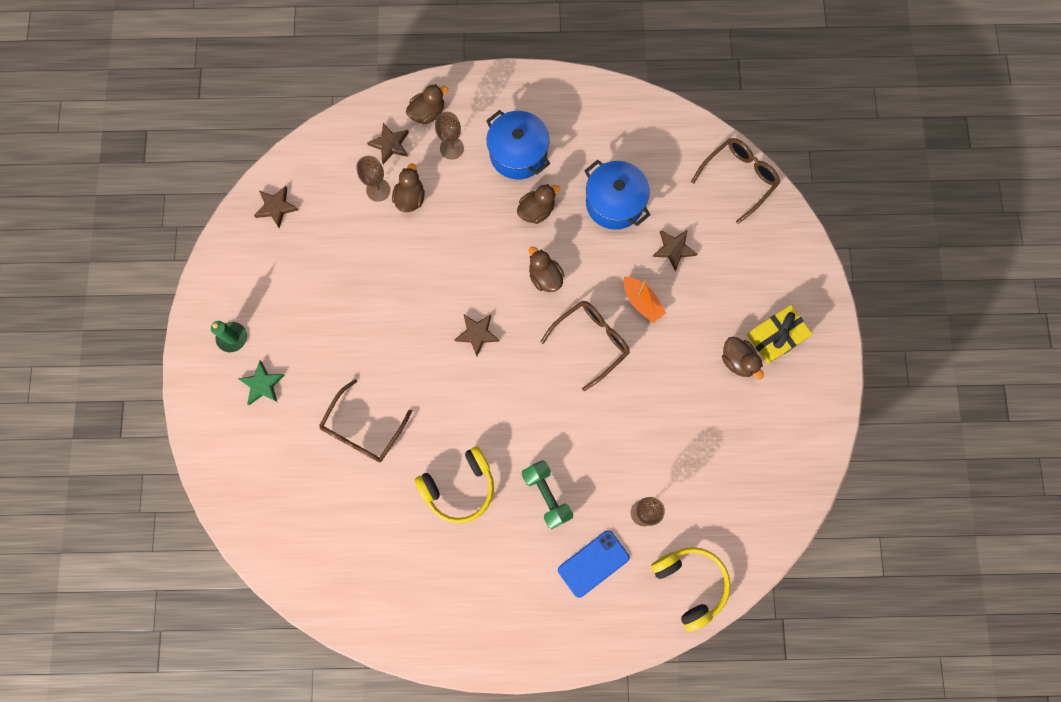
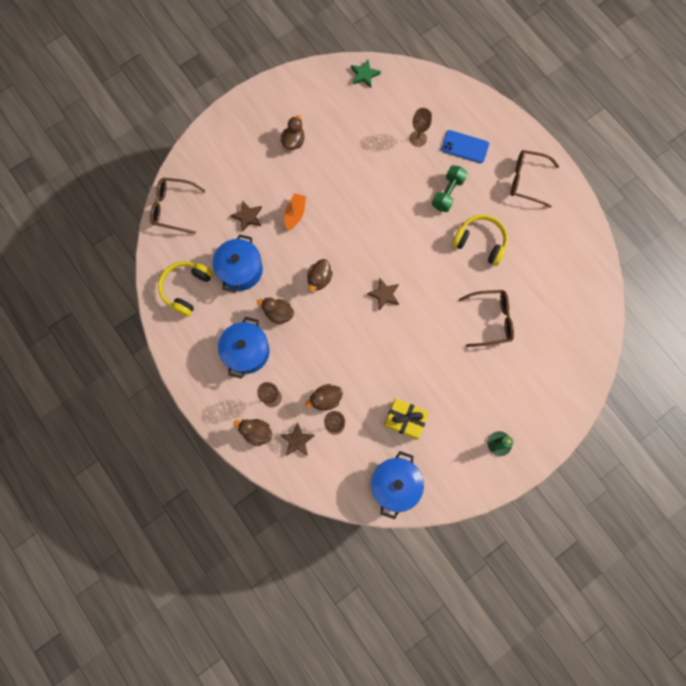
camera: 125 degrees left, 0 degrees up
(262, 384) = (512, 400): green star -> green star (364, 75)
(276, 207) = (395, 484): brown star -> blue pot
(591, 341) = (340, 227): brown glasses -> brown glasses (526, 181)
(690, 584) = (436, 94): yellow headphones -> yellow headphones (186, 289)
(775, 337) = (265, 130): yellow gift -> yellow gift (405, 420)

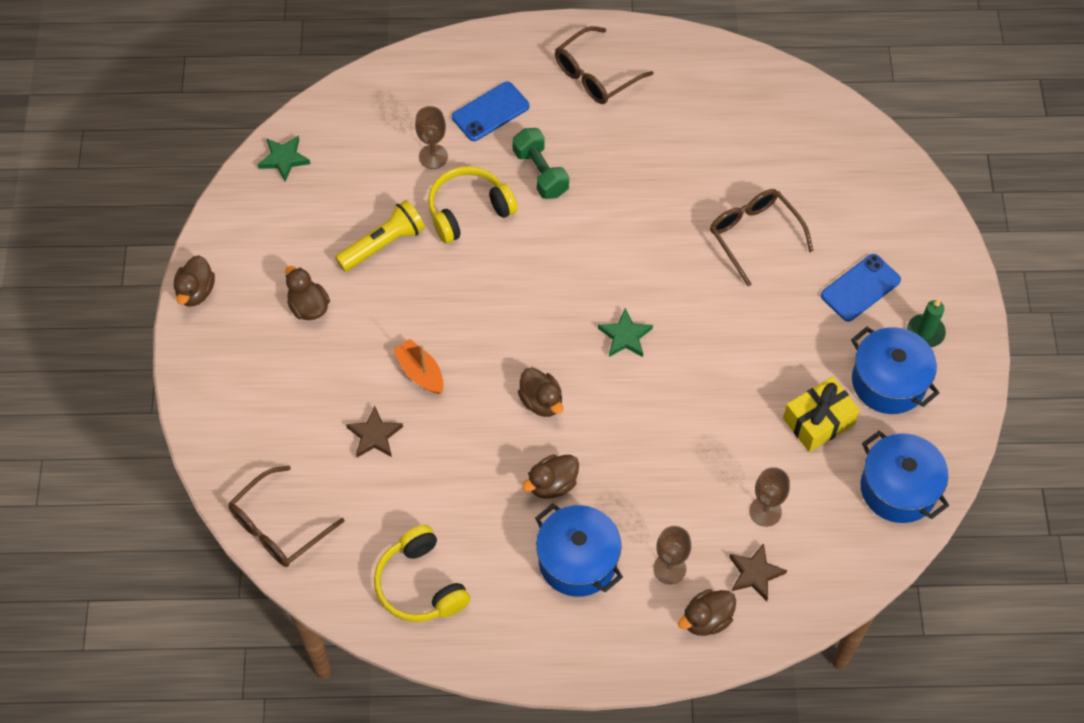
camera: 55 degrees left, 15 degrees down
(240, 270) = (448, 494): blue pot -> blue pot (888, 382)
(326, 399) = (721, 500): brown duck -> brown duck (196, 291)
(351, 150) = (383, 244): none -> yellow flashlight
(384, 294) = (625, 336): brown star -> green star
(480, 242) = (639, 180): yellow headphones -> yellow headphones (468, 211)
(491, 320) = (754, 235): brown glasses -> brown glasses turned 60 degrees counterclockwise
(500, 393) = (860, 288): none -> blue phone

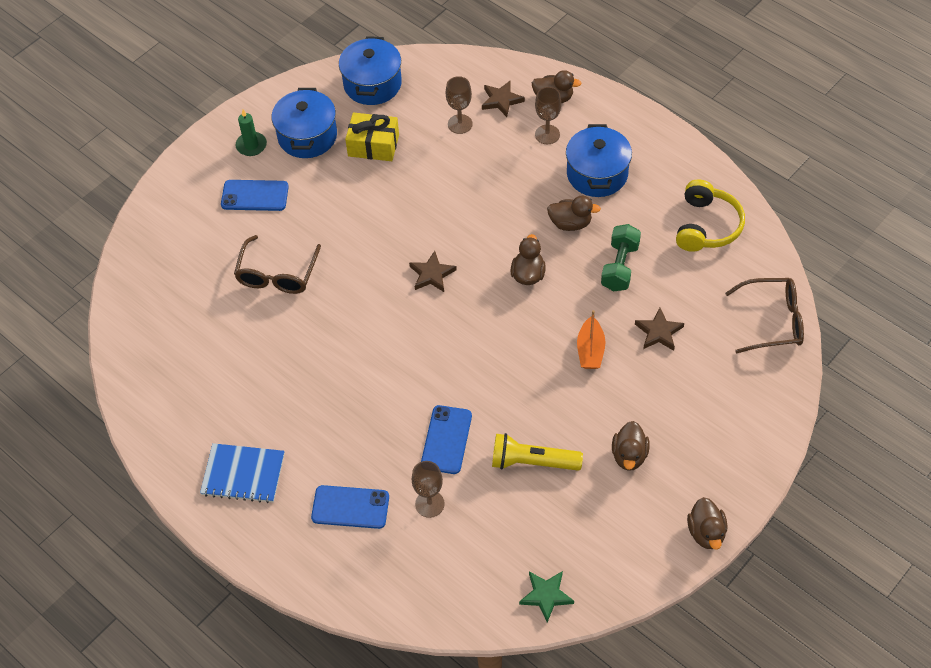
camera: 135 degrees left, 5 degrees down
(196, 291) = (706, 532): brown duck -> brown duck turned 120 degrees clockwise
(468, 211) = (446, 440): yellow headphones -> blue phone
(540, 173) = (366, 428): green dumbbell -> green dumbbell (620, 266)
(595, 75) = (243, 474): brown glasses -> blue notebook
(625, 336) = (432, 274): green star -> brown star

